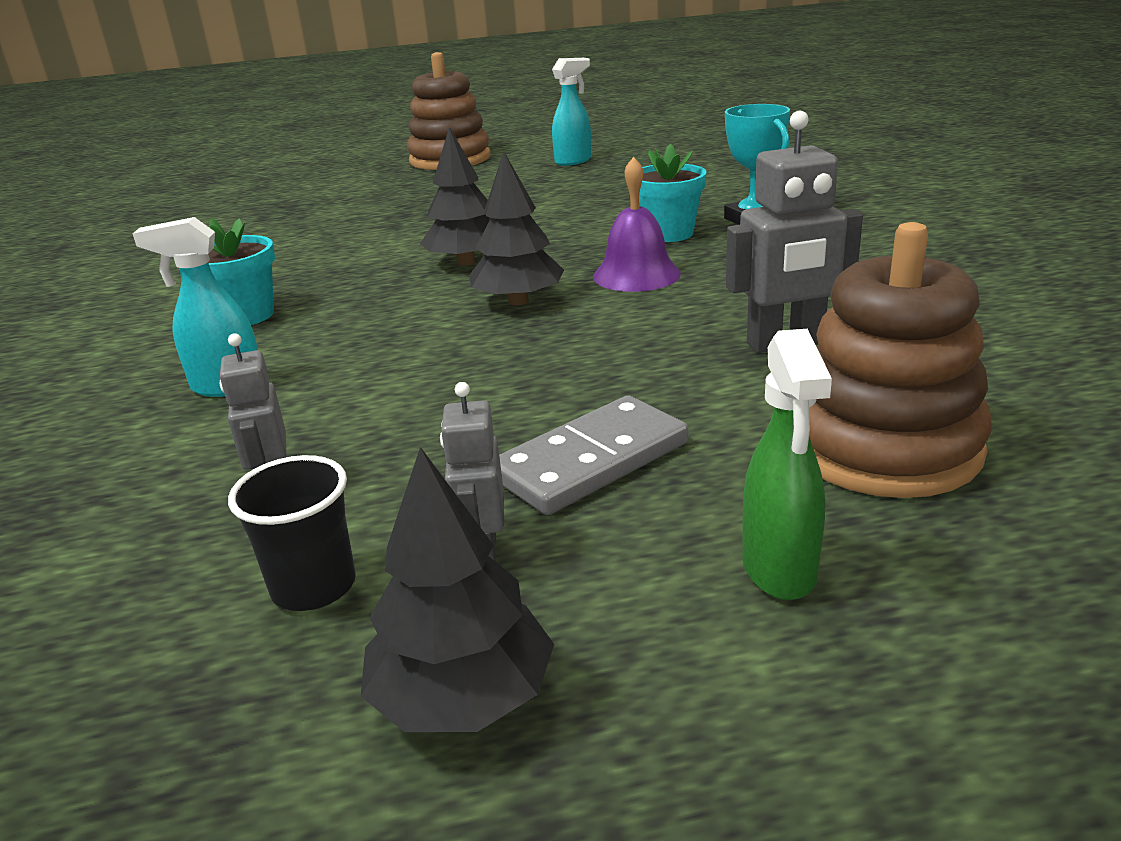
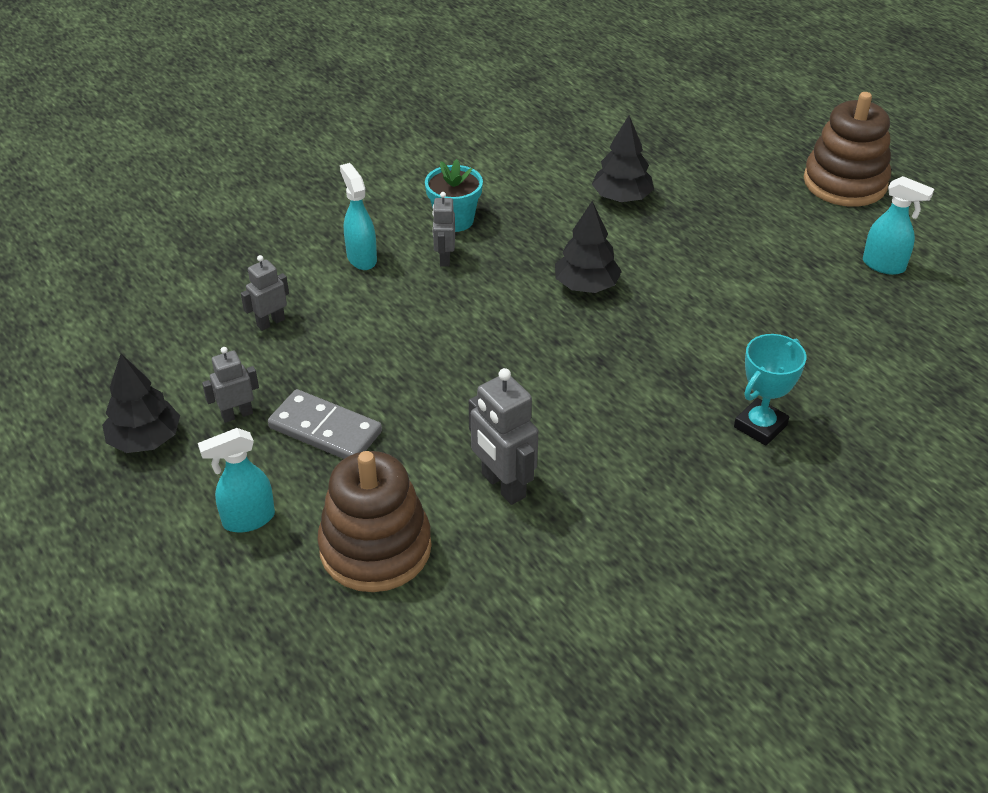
camera: 65 degrees right, 15 degrees up
(311, 330) = (444, 258): none -> grey robot
(314, 586) = (199, 370): black cup -> none
(518, 301) = (524, 336): black tree -> black tree (621, 198)
(636, 275) = (598, 383): purple bell -> none
(668, 234) = (698, 380): turquoise flower pot -> none
(779, 570) = (248, 519): green spray bottle -> turquoise spray bottle

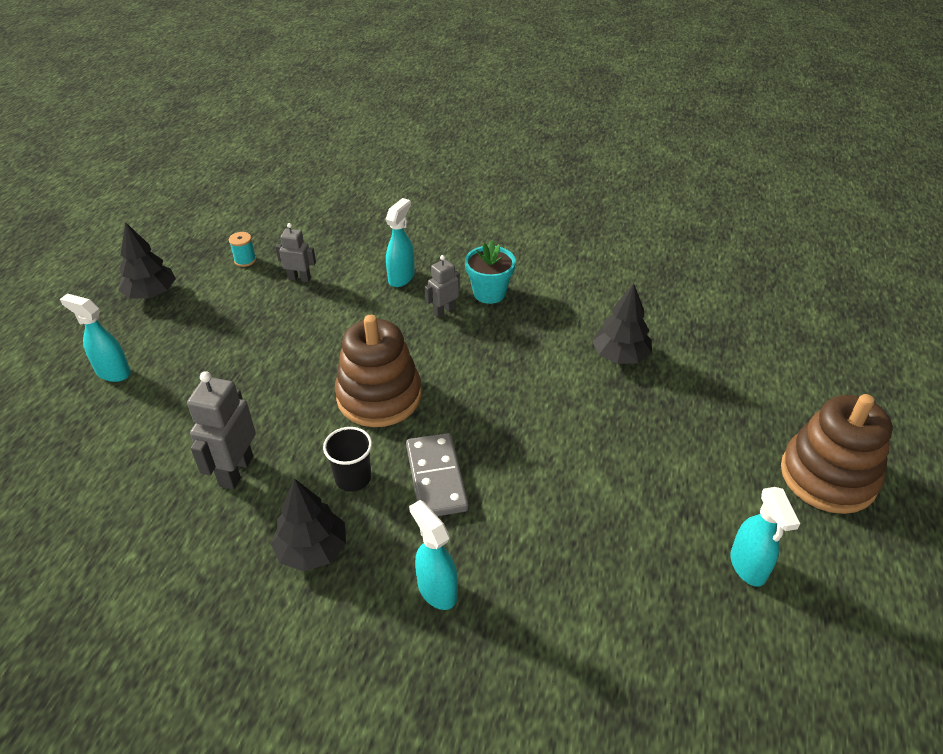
camera: 50 degrees right, 0 degrees up
(184, 346) = (245, 260): none -> turquoise spool
(237, 414) = (203, 314): grey robot -> none
(325, 429) = (221, 357): grey domino -> grey domino (436, 477)
(375, 548) = (127, 442): brown stacking toy -> brown stacking toy (379, 396)
(586, 285) = (495, 394): black tree -> black tree (312, 550)
(593, 415) = (353, 478): none -> black cup
(760, 426) = (436, 590): turquoise trophy -> turquoise spray bottle

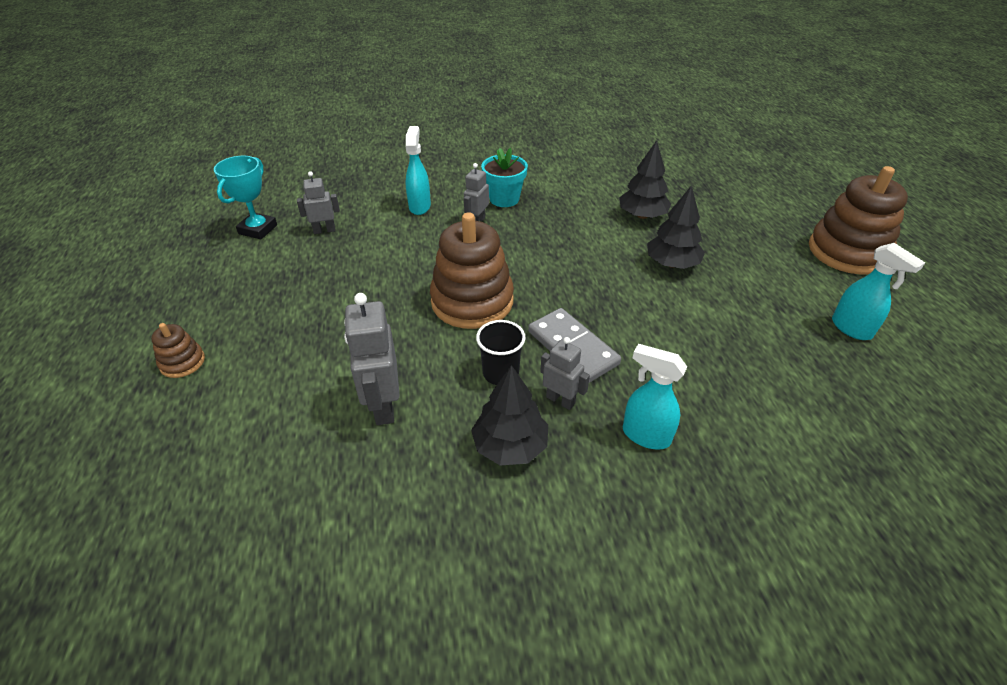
camera: 25 degrees left, 0 degrees up
(113, 372) = (182, 362): turquoise spray bottle -> brown stacking toy
(151, 293) = (176, 282): black tree -> black tree (672, 263)
(245, 260) = (258, 229): turquoise spool -> turquoise trophy
(386, 525) = (560, 400): none -> grey robot

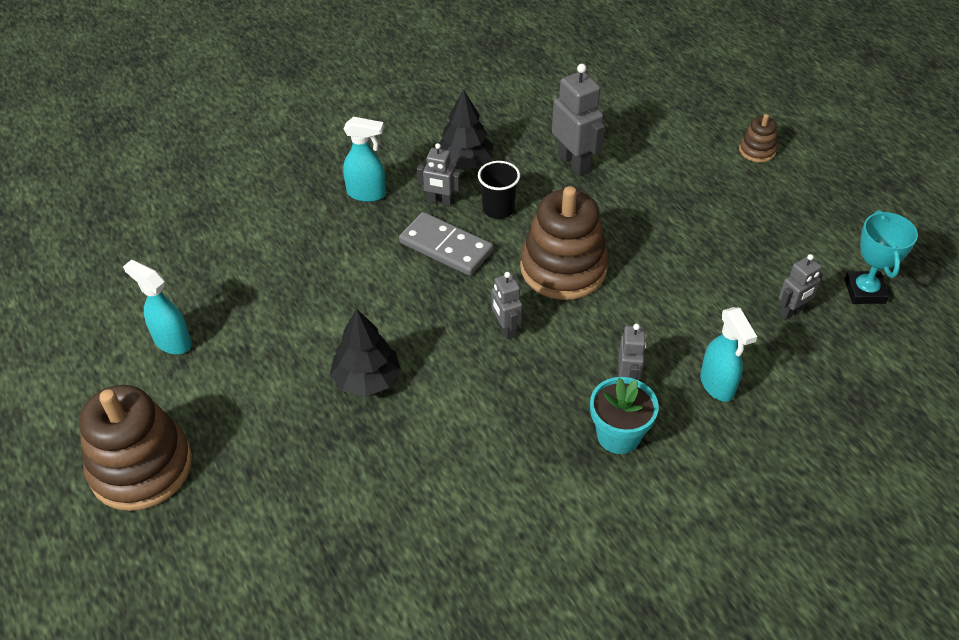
camera: 160 degrees right, 5 degrees up
(548, 270) = (505, 329): none -> grey robot
(642, 215) = (418, 459): black tree -> none

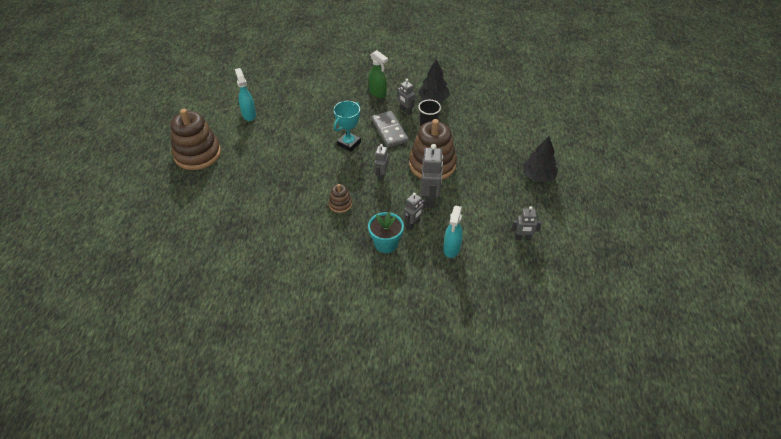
camera: 35 degrees right, 0 degrees up
(367, 194) = (378, 93): turquoise spray bottle -> green spray bottle
(367, 379) = (306, 166): black tree -> black tree (538, 176)
(574, 162) = (484, 122): grey robot -> grey robot (430, 199)
(757, 150) = (585, 159): brown stacking toy -> brown stacking toy (340, 204)
(864, 291) = (572, 249): turquoise trophy -> turquoise trophy (349, 143)

